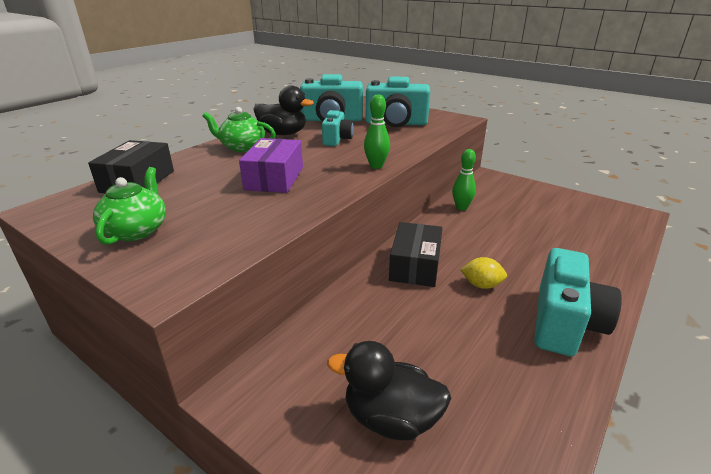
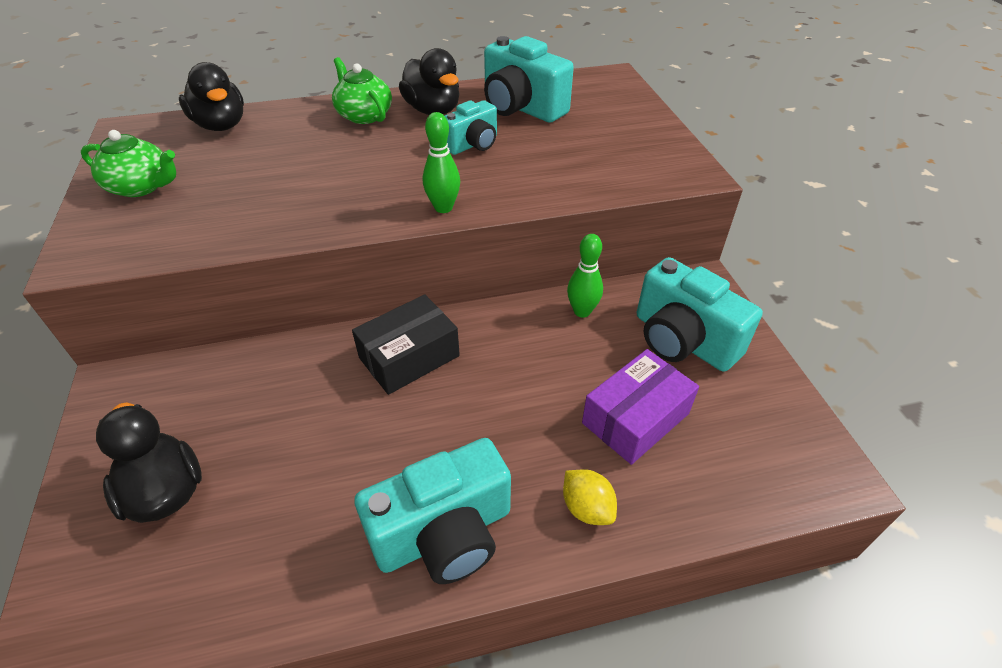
camera: 40 degrees right, 15 degrees up
(137, 230) = (142, 187): green teapot -> green teapot turned 60 degrees clockwise
(138, 181) = (221, 125): black box -> black duck
(274, 178) = (323, 176): purple box -> purple box (635, 418)
(396, 123) = (589, 145): turquoise camera -> turquoise camera (682, 340)
(481, 285) = (436, 426): yellow lemon -> yellow lemon (587, 508)

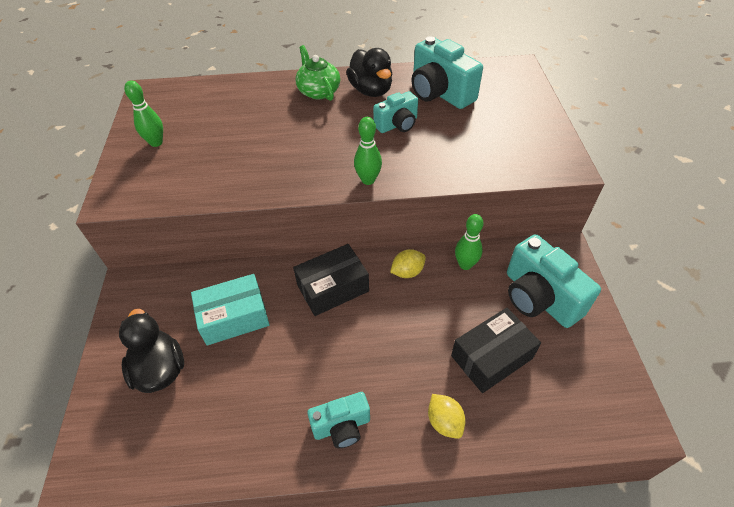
camera: 10 degrees right, 5 degrees up
(142, 187) = (156, 142): green teapot -> green bowling pin
(221, 125) = (214, 93): black duck -> none
(272, 409) = (234, 317): none -> turquoise box
(444, 534) = (342, 426): turquoise camera -> turquoise camera, size x0.59
(507, 327) = (407, 272): none -> yellow lemon
(635, 418) = (491, 357): purple box -> black box

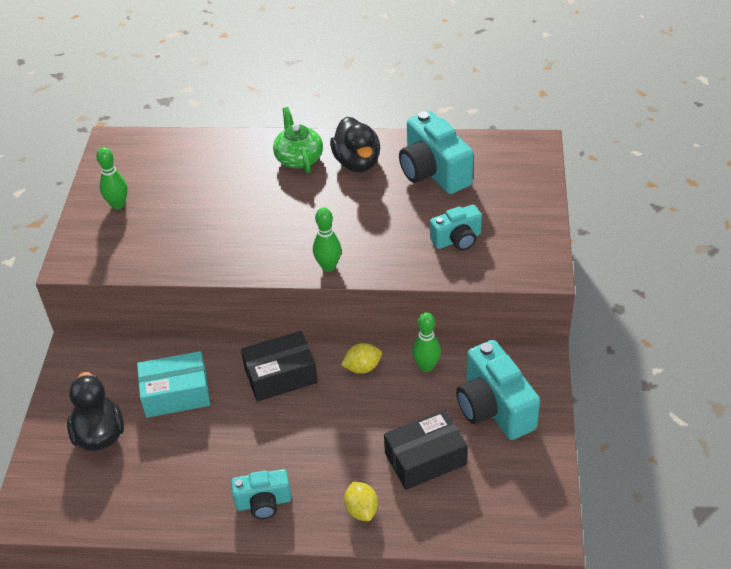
camera: 10 degrees right, 5 degrees down
(397, 125) = (375, 207): turquoise camera -> turquoise camera (457, 240)

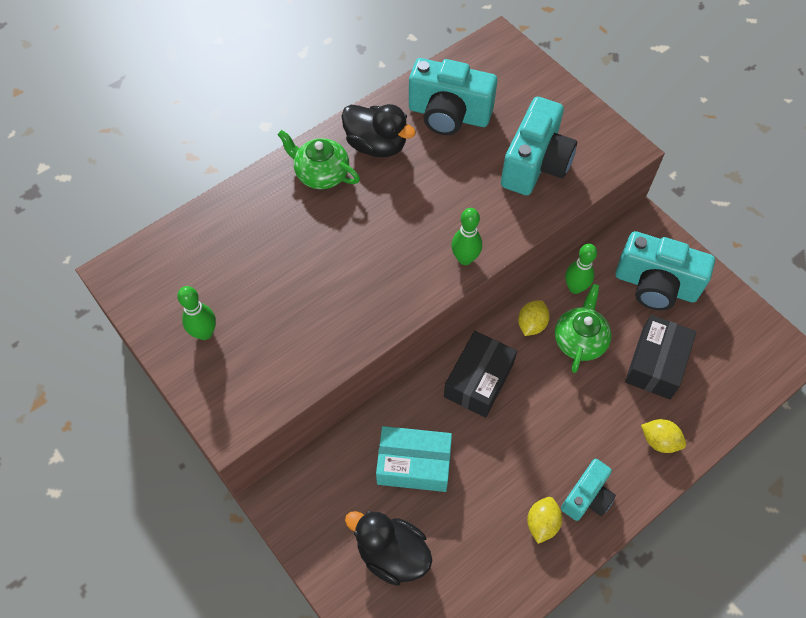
camera: 45 degrees left, 15 degrees up
(176, 394) = (414, 464): turquoise box -> turquoise box turned 60 degrees clockwise
(213, 493) = (542, 523): none -> yellow lemon
(386, 402) = (579, 340): none -> green teapot
(457, 240) = (535, 164): turquoise camera -> turquoise camera, size x1.68

